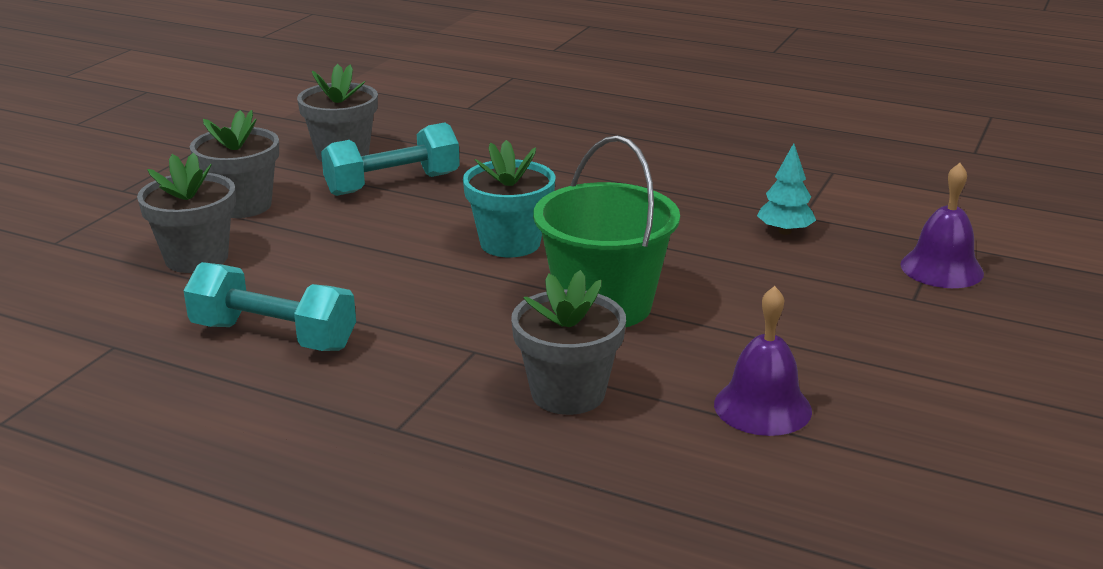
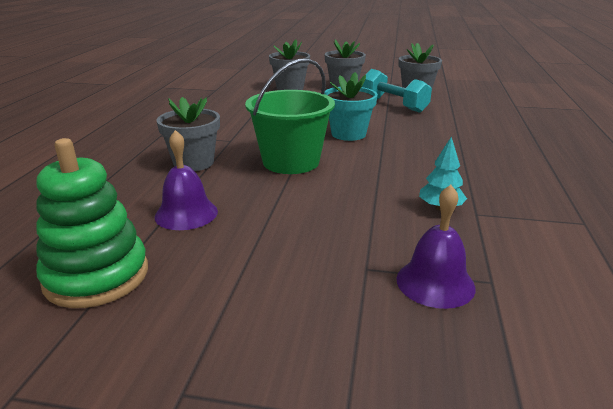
camera: 75 degrees right, 0 degrees up
(273, 336) = (230, 107): turquoise dumbbell -> none
(928, 481) = (97, 276): none -> green stacking toy

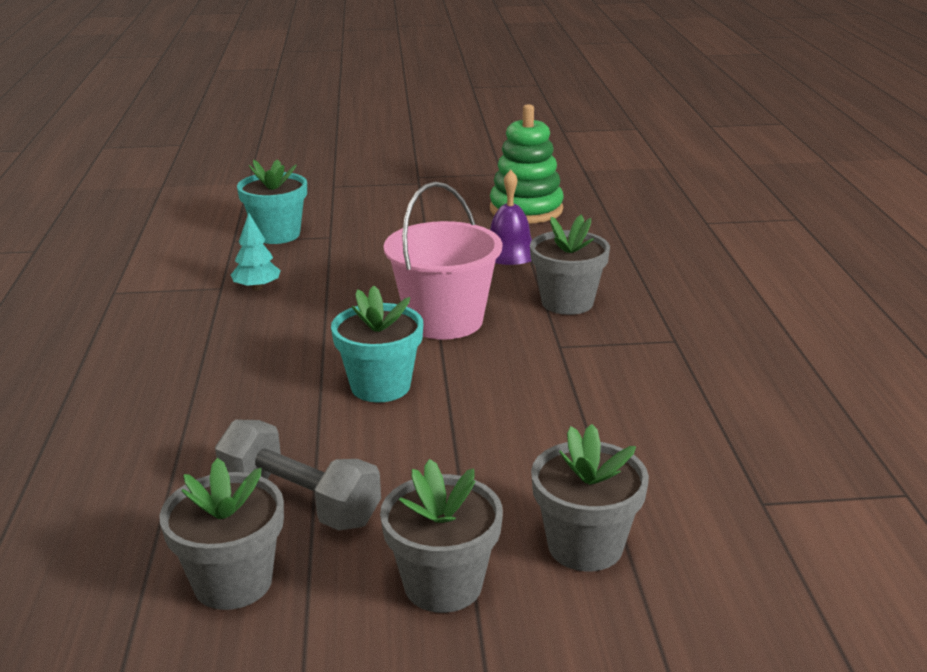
camera: 165 degrees right, 0 degrees up
(291, 162) = (444, 321): green bucket -> pink bucket
(393, 104) = (299, 501): turquoise dumbbell -> grey dumbbell
(435, 283) = (277, 234): purple bell -> turquoise flower pot

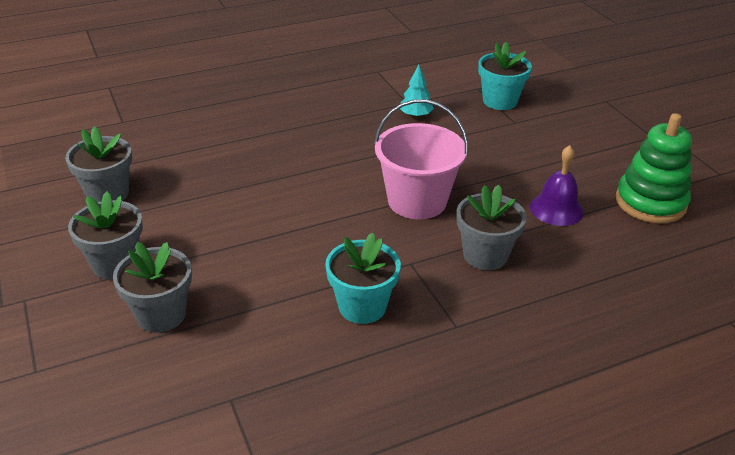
camera: 70 degrees right, 10 degrees up
(299, 501) = (180, 196): grey dumbbell -> none
(380, 386) = (313, 194): turquoise flower pot -> turquoise flower pot (362, 306)

